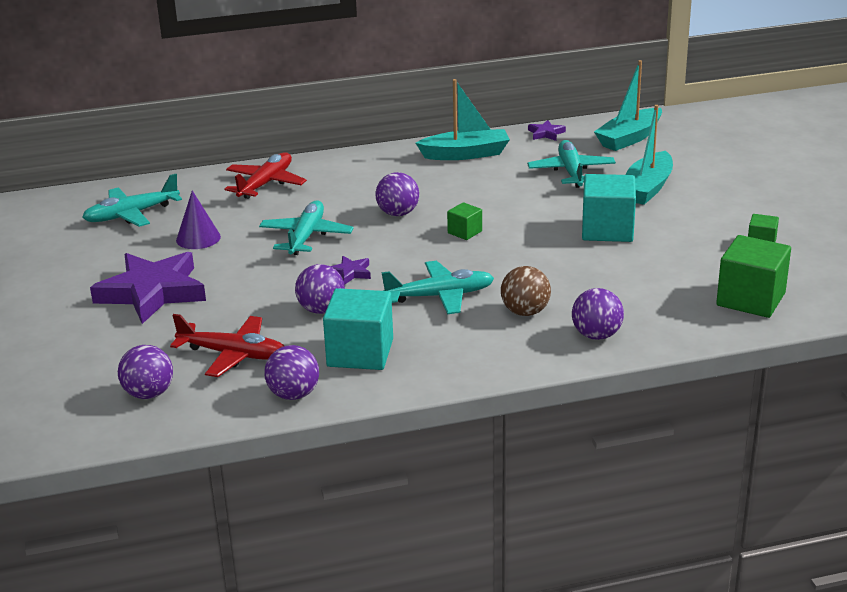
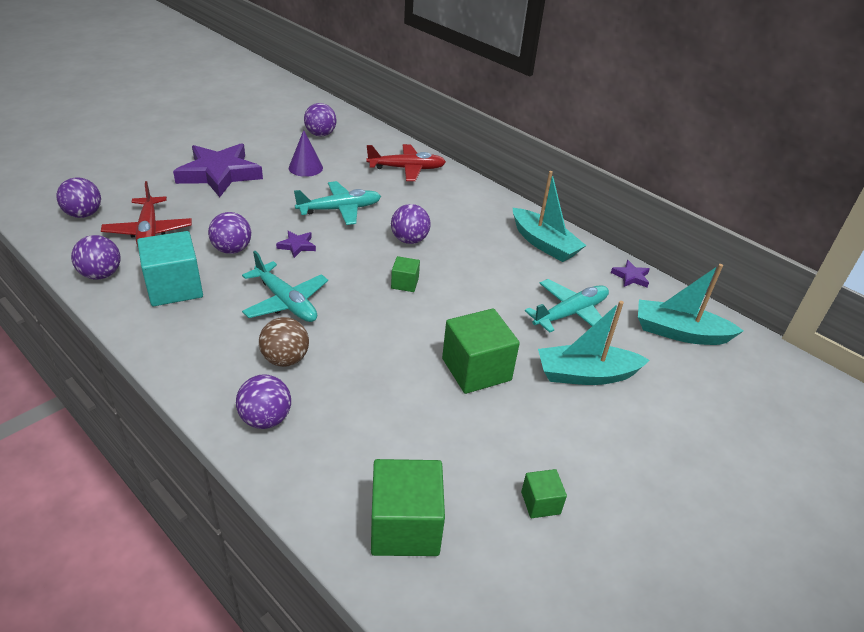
camera: 55 degrees right, 10 degrees up
(131, 214) = (320, 134): turquoise plane -> purple ball
(607, 230) = (476, 369): turquoise cube -> green cube

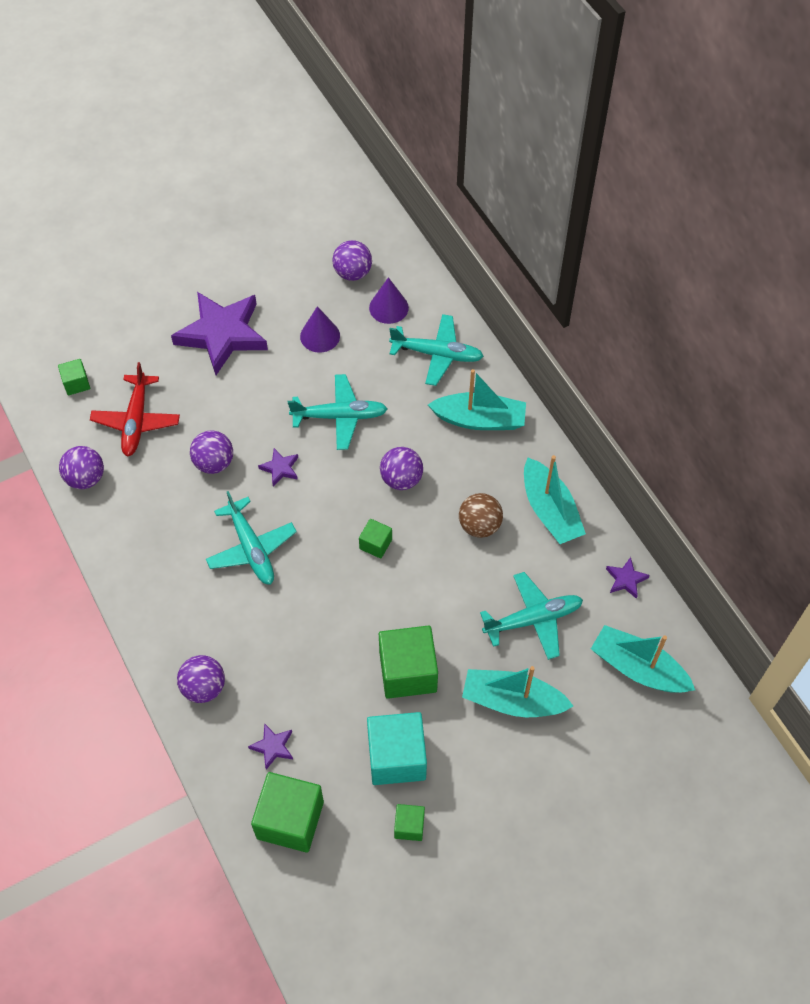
camera: 20 degrees right, 20 degrees up
(84, 214) = (76, 383): purple ball -> green cube
(174, 287) = (150, 509): turquoise cube -> turquoise cube (396, 757)
(285, 359) = (235, 622): brown ball -> brown ball (479, 525)
(357, 149) = (388, 307): none -> purple cone
(360, 458) = (273, 747): none -> purple star
(406, 169) = (437, 354): red plane -> turquoise plane
(458, 199) = (479, 419): none -> turquoise boat

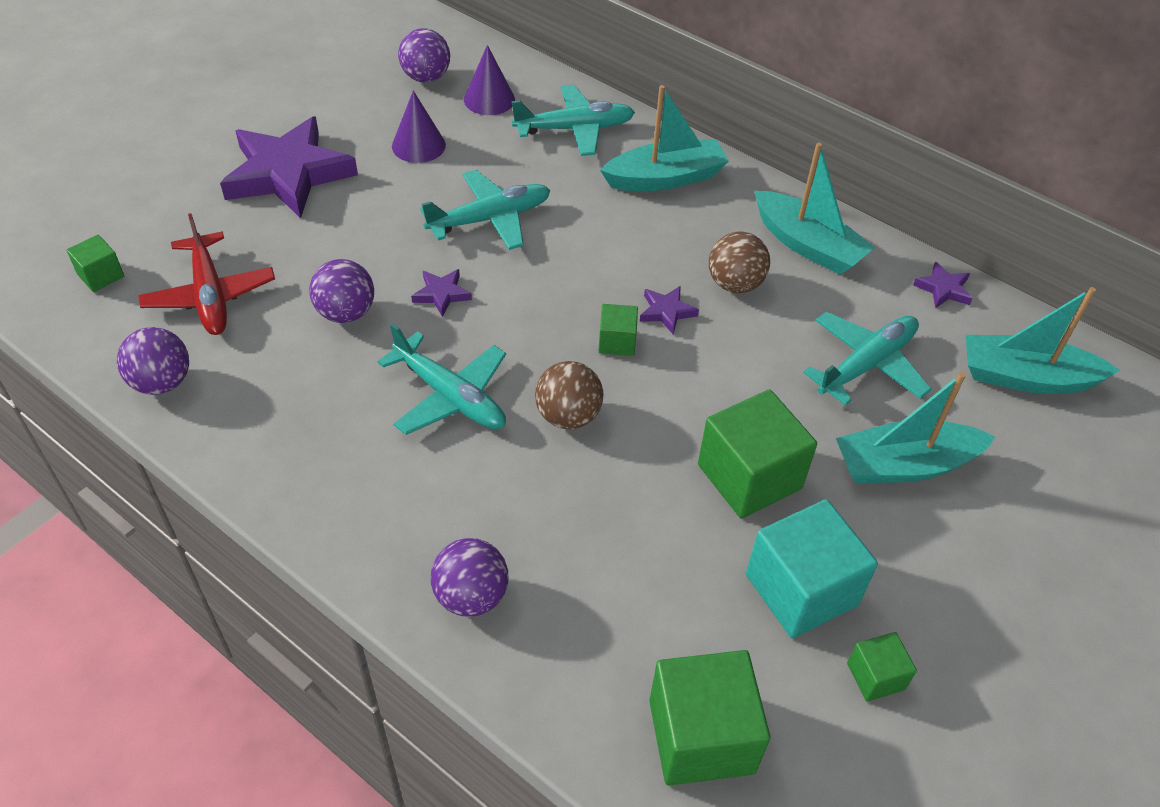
camera: 25 degrees left, 10 degrees down
(273, 747) = (618, 641): purple star -> purple star (666, 312)
(317, 588) = (568, 416): none -> brown ball
(401, 479) = (607, 262): purple ball -> none

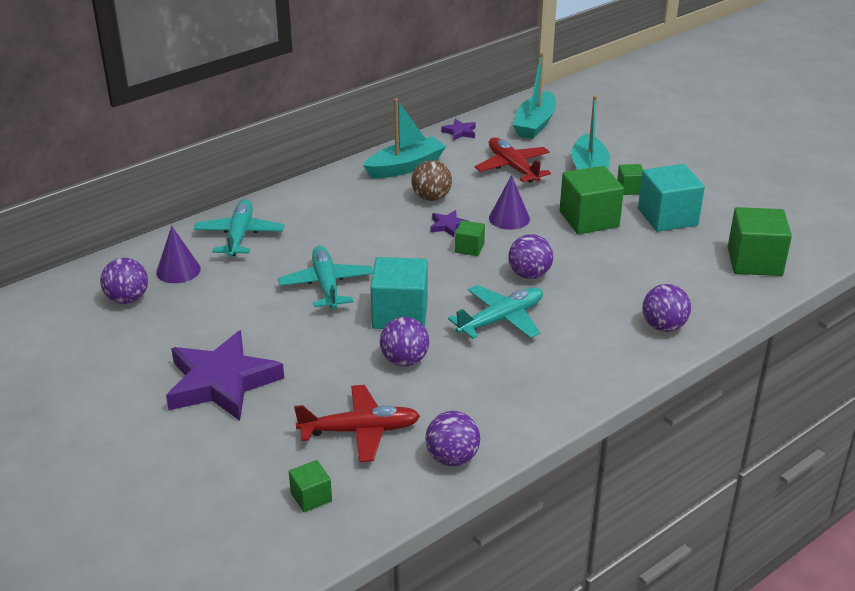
camera: 75 degrees left, 15 degrees down
(418, 145) = (220, 310): purple cone -> purple cone (509, 218)
(442, 294) = (400, 314): purple star -> turquoise cube
(568, 416) = (529, 275): brown ball -> purple ball
(665, 178) = (316, 207): turquoise boat -> none
(866, 364) = (513, 167): turquoise plane -> red plane
(875, 676) = (720, 206): green cube -> green cube (630, 189)

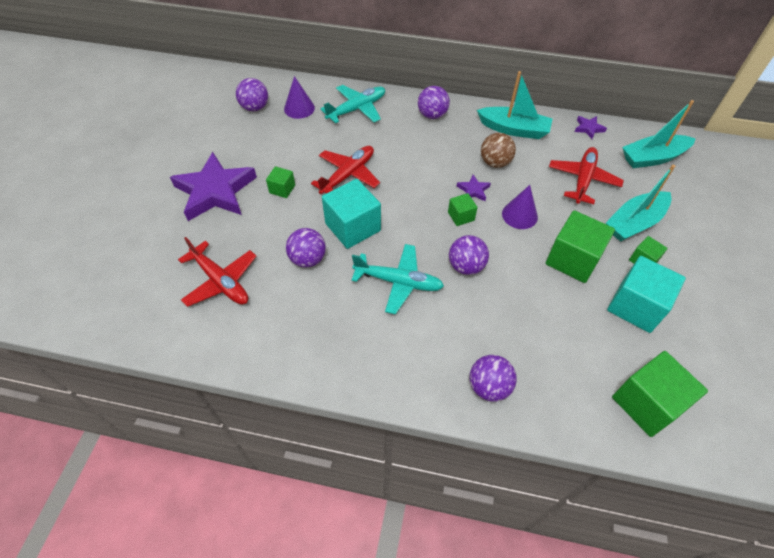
camera: 50 degrees right, 20 degrees up
(311, 497) = (143, 297): green cube -> green cube (282, 189)
(326, 285) = (348, 175): turquoise plane -> red plane
(452, 458) = (230, 345): purple ball -> purple ball (432, 115)

